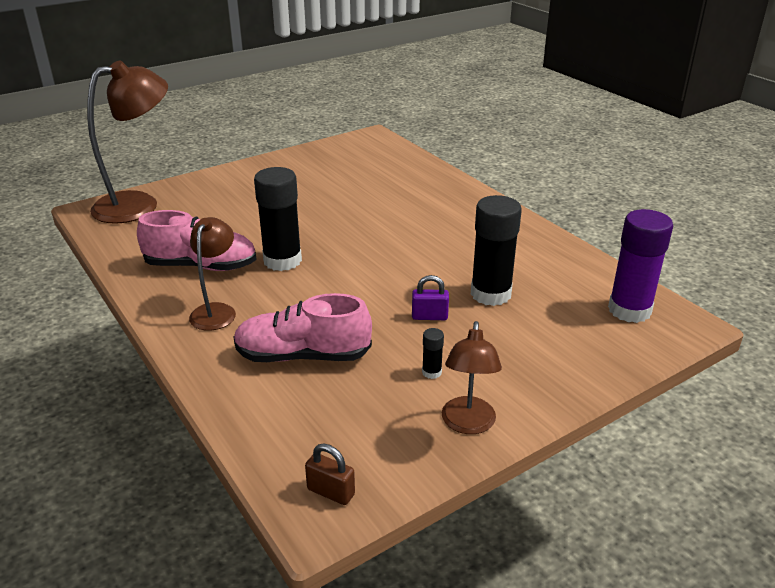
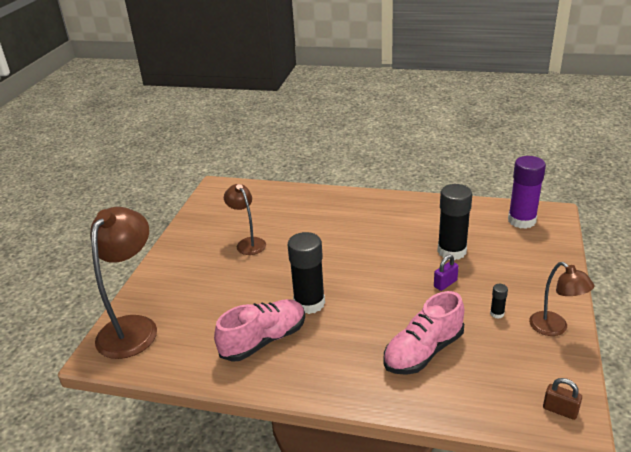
camera: 40 degrees left, 0 degrees up
(216, 311) = (327, 361): brown lamp -> brown lamp (248, 243)
(331, 492) = (560, 410): brown padlock -> brown padlock turned 45 degrees clockwise

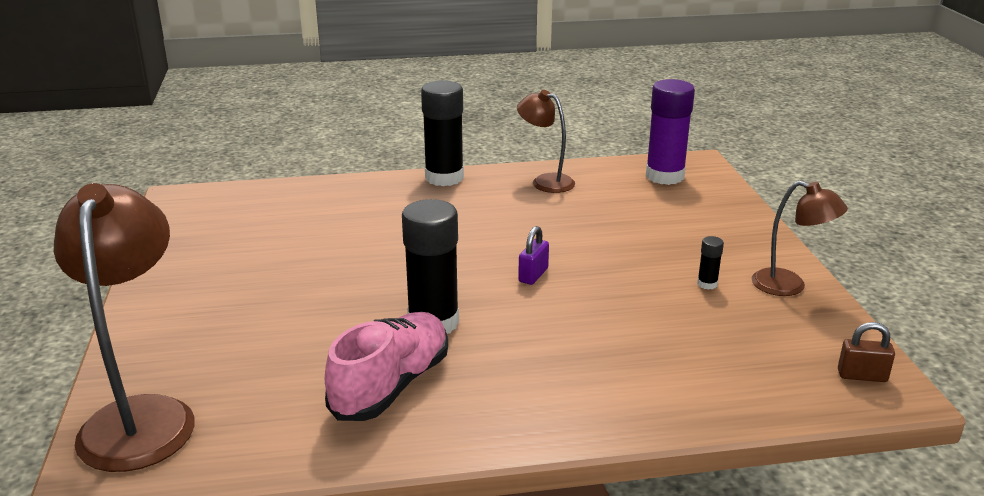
camera: 25 degrees left, 5 degrees down
(248, 243) = (281, 263): brown lamp -> brown lamp (545, 181)
(423, 351) = (641, 348): pink shoe -> none
(445, 284) = (615, 262): purple padlock -> purple padlock (533, 275)
(451, 251) = (598, 224): black glue stick -> black glue stick (444, 178)

